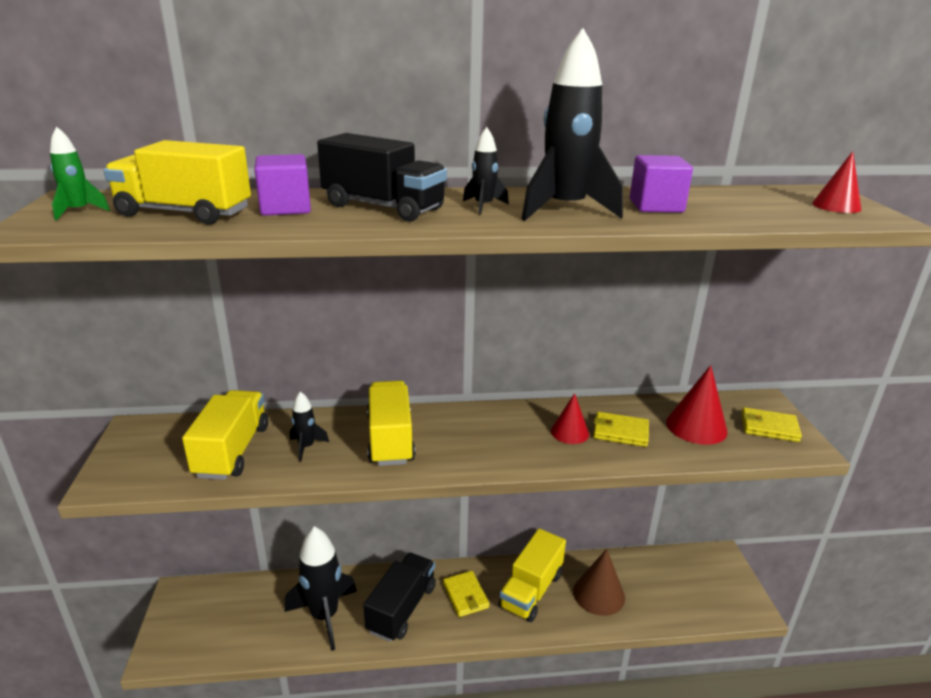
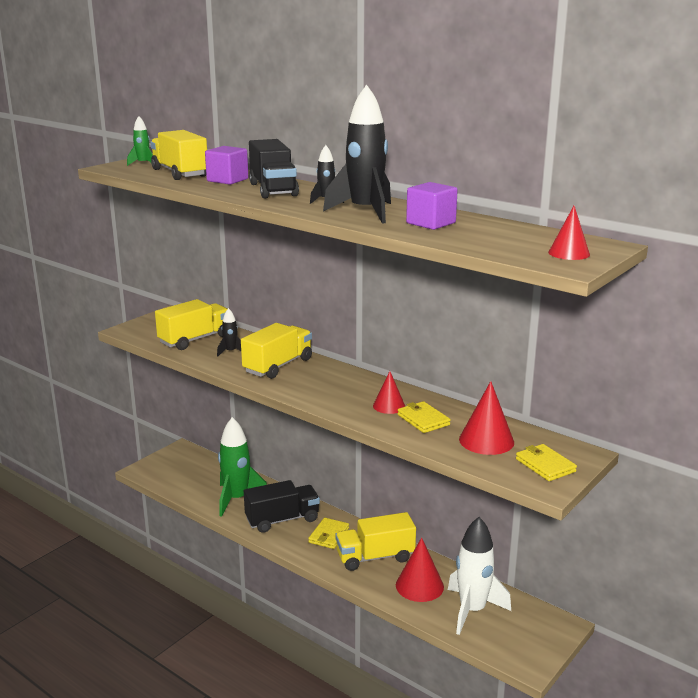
camera: 45 degrees right, 5 degrees down
(324, 616) = (237, 499): black rocket -> green rocket
(599, 594) = (419, 586): brown cone -> red cone
(660, 589) = (472, 610): none -> white rocket

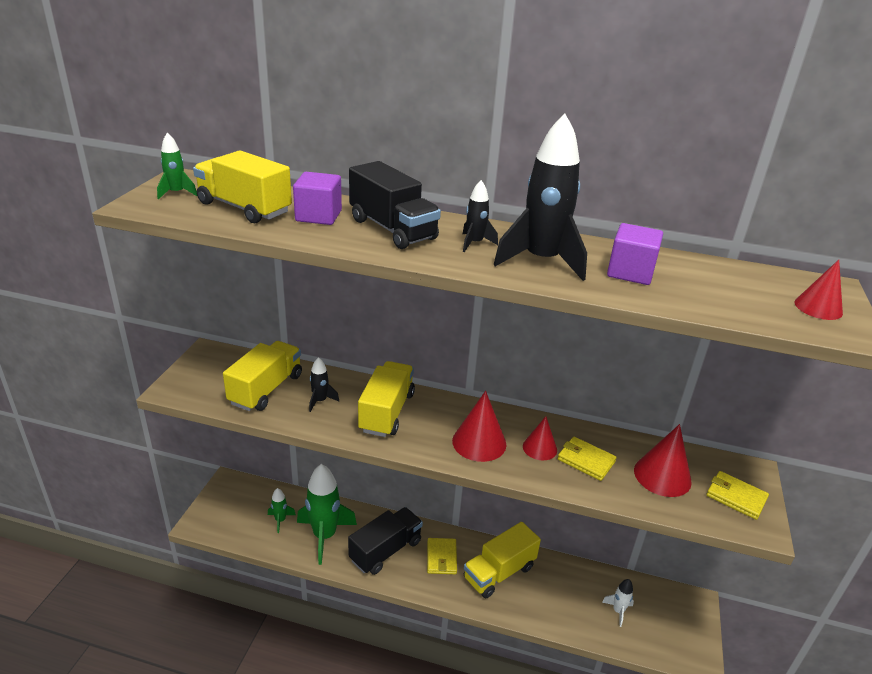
camera: 25 degrees left, 10 degrees up
(207, 481) = (280, 520): none -> green rocket
(419, 586) = (557, 596): red cone -> red cone (479, 442)
(472, 610) = (618, 611): white rocket -> white rocket, size x0.47

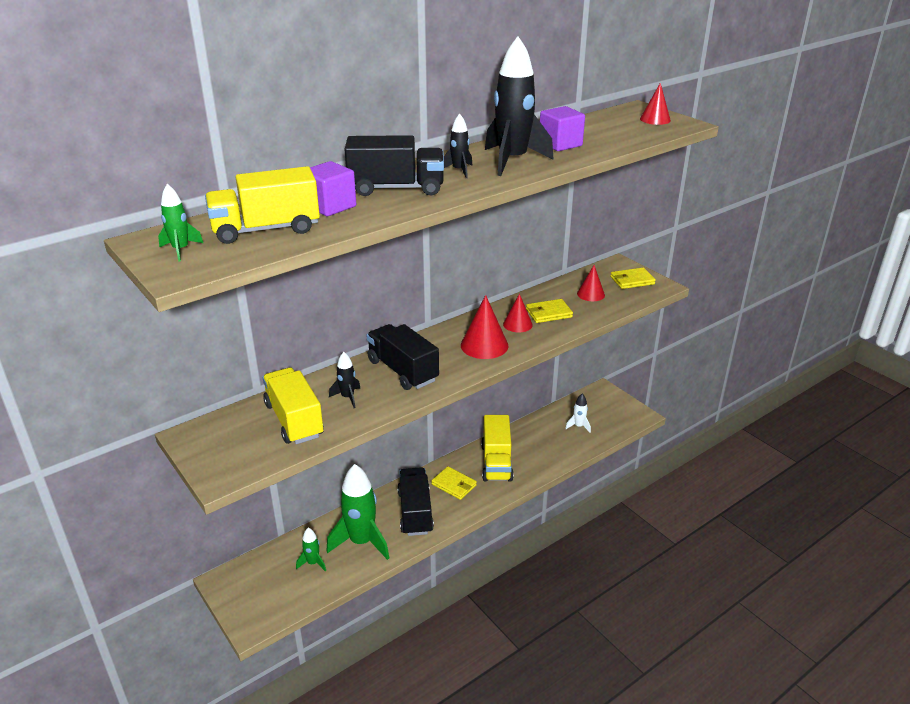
camera: 50 degrees left, 0 degrees up
(387, 412) = (402, 371): yellow truck -> black truck
(662, 476) = (590, 294): red cone -> red cone, size x0.64

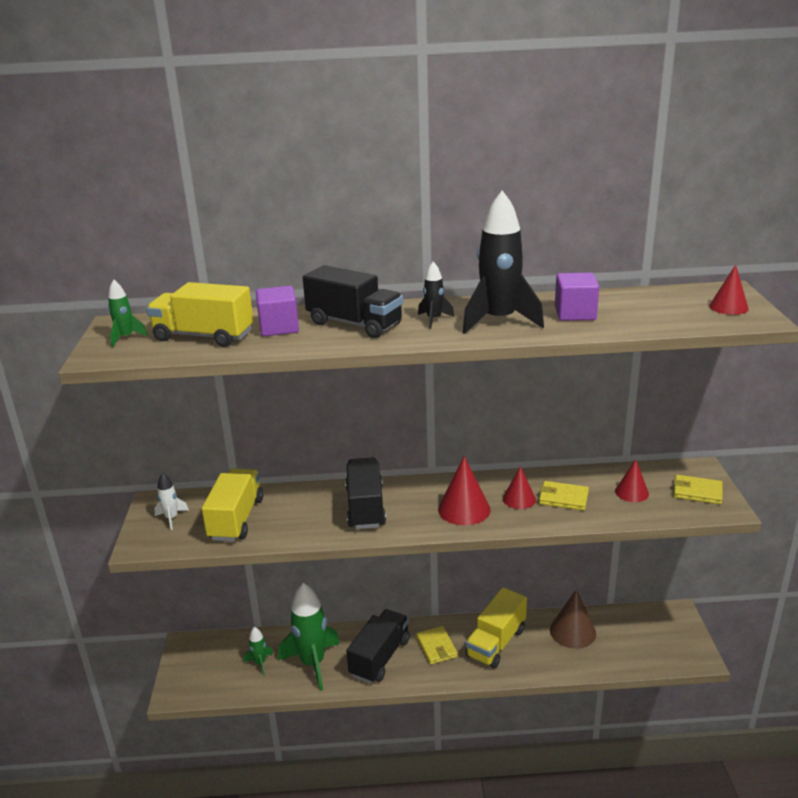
camera: 35 degrees right, 5 degrees down
(347, 397) = (296, 515): black rocket -> none
(544, 431) = (572, 631): none -> brown cone
(578, 426) = (615, 641): white rocket -> white rocket (171, 518)

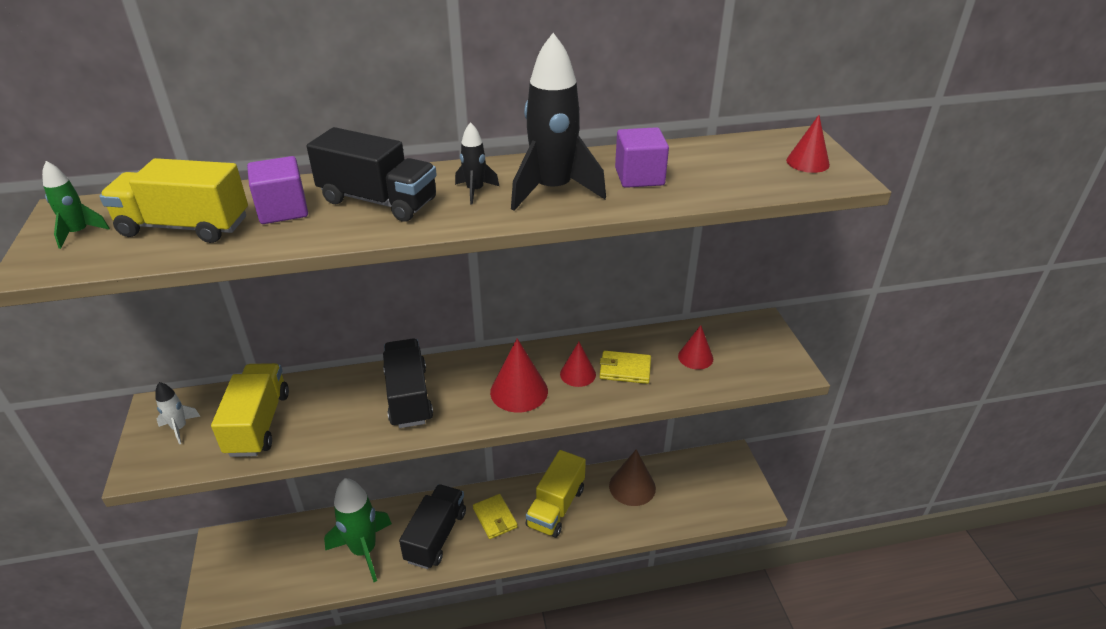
camera: 10 degrees left, 10 degrees up
(260, 663) = (306, 556): green rocket -> none
(697, 492) = (762, 352): yellow wallet -> none

